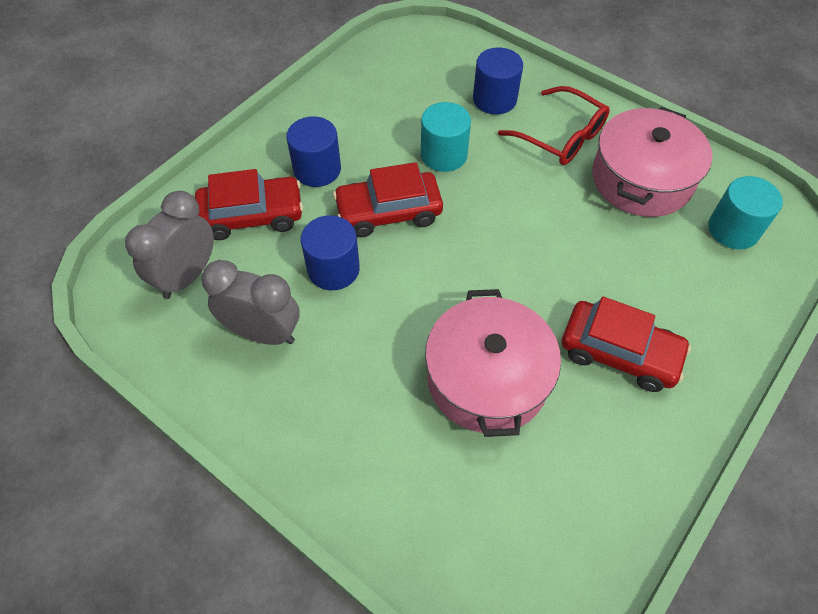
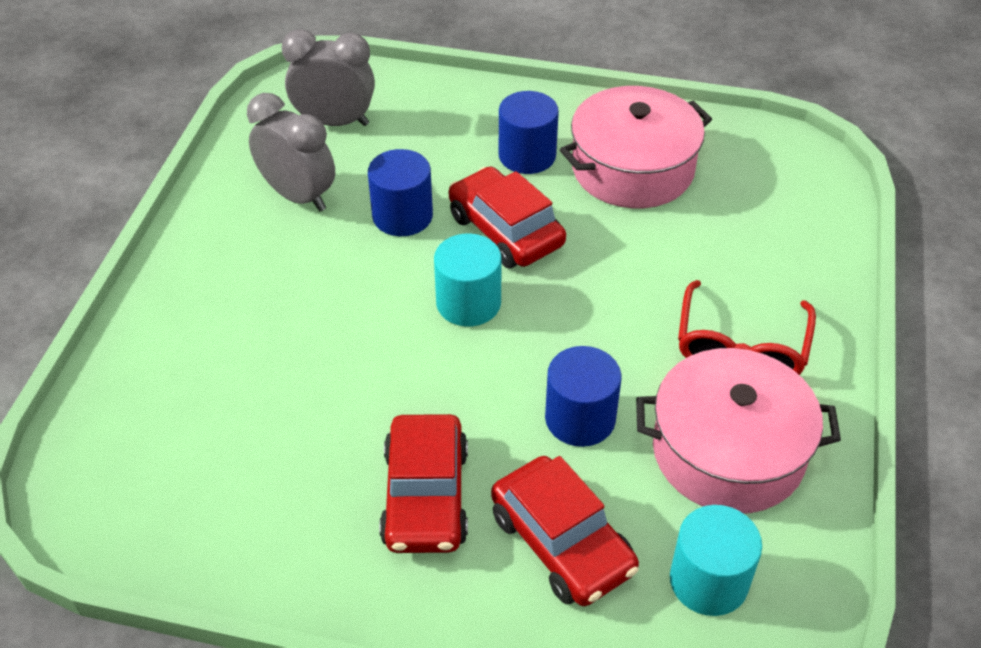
camera: 65 degrees right, 10 degrees down
(252, 215) = (434, 134): red car -> red car (562, 542)
(263, 333) = (298, 196): grey clock -> grey clock turned 45 degrees counterclockwise
(443, 155) = (624, 247): turquoise cylinder -> turquoise cylinder (468, 303)
(487, 378) = (329, 383): pink pot -> pink pot (632, 169)
(494, 99) = (754, 263): blue cylinder -> blue cylinder (580, 418)

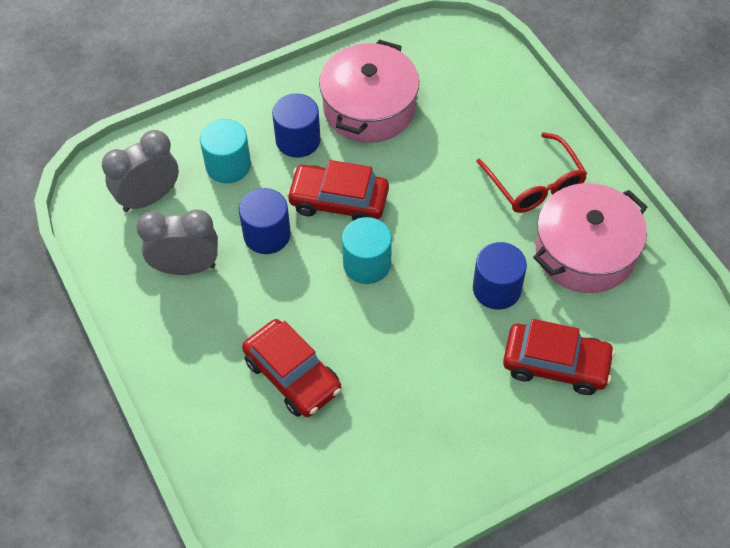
camera: 40 degrees left, 10 degrees up
(426, 496) = (464, 394): red car -> red car (292, 375)
(708, 581) = (640, 329): turquoise cylinder -> turquoise cylinder (228, 165)

